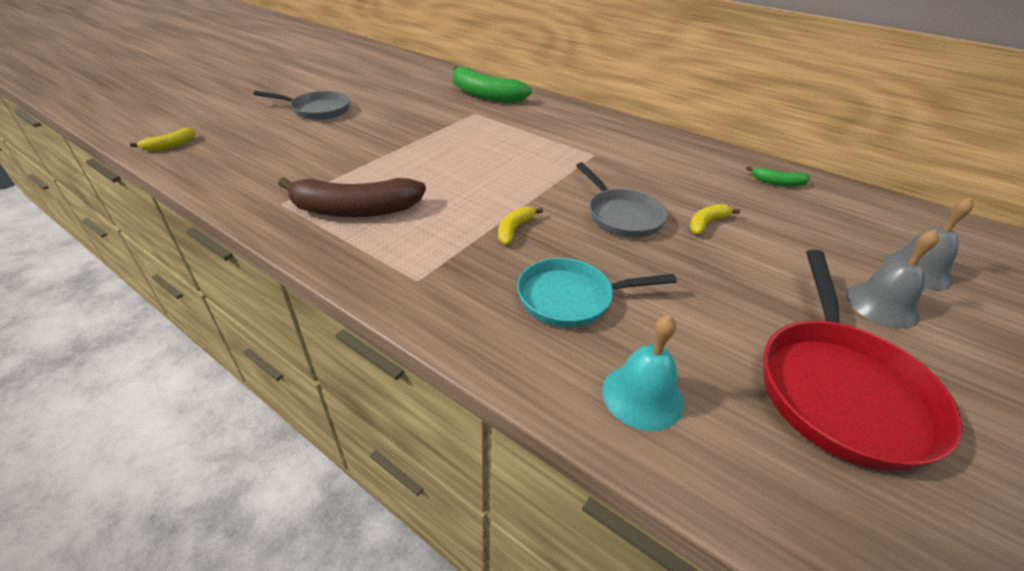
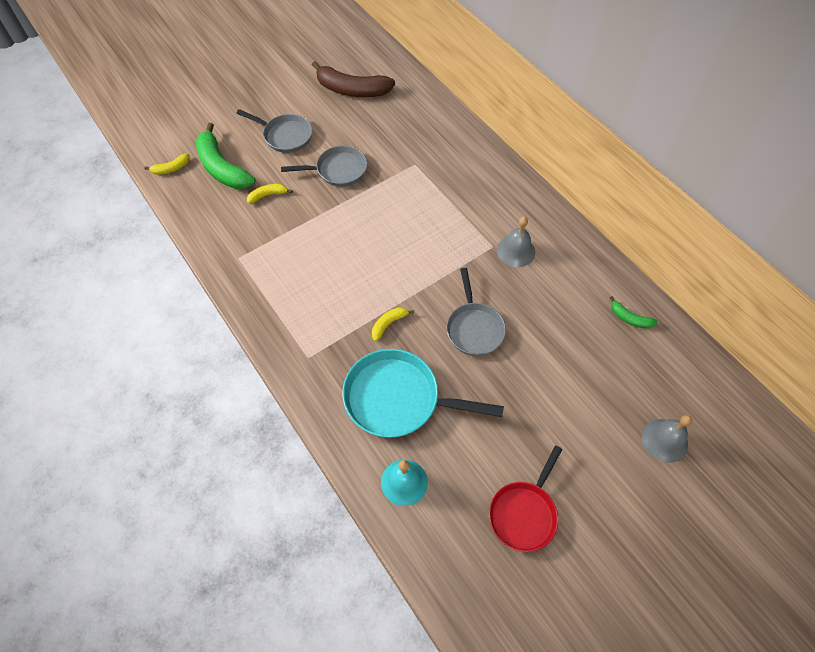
camera: 20 degrees right, 20 degrees up
(355, 210) = (285, 277): brown banana -> brown banana (352, 90)
(390, 125) = (338, 170): none -> grey pan
(484, 95) = (435, 135): green banana -> green banana (222, 168)
(571, 298) = (398, 399): turquoise pan -> turquoise pan, size x1.51
(706, 223) = (535, 352): yellow banana -> yellow banana (268, 195)
(840, 389) = (524, 513): red pan -> red pan, size x0.66
(882, 305) = (608, 462): grey bell -> grey bell (516, 251)

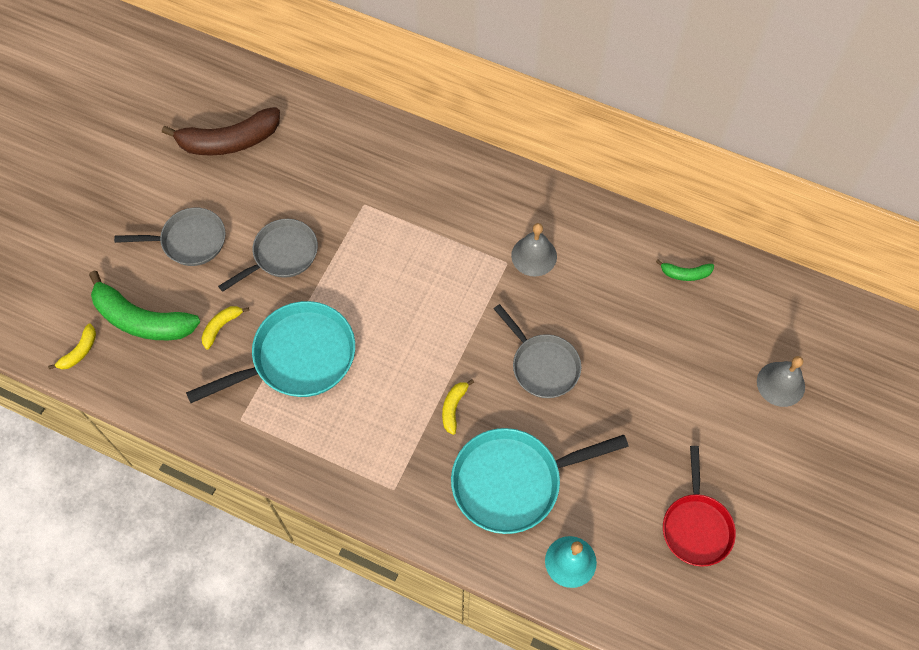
camera: 30 degrees left, 5 degrees up
(303, 238) = (297, 358): none -> turquoise pan

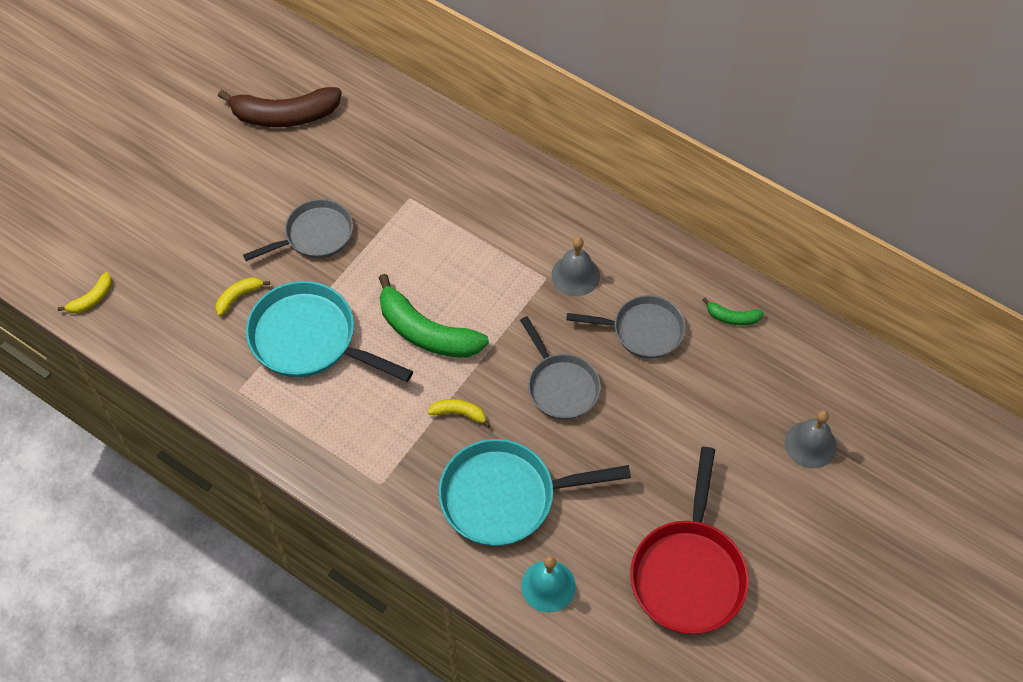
camera: 10 degrees right, 5 degrees down
(142, 319) = (160, 277): green banana -> green banana (426, 332)
(189, 241) = (224, 207): grey pan -> grey pan (643, 330)
(297, 358) = (309, 339): turquoise pan -> turquoise pan turned 135 degrees counterclockwise
(453, 408) = (459, 413): yellow banana -> yellow banana turned 75 degrees clockwise
(696, 526) = (688, 573): red pan -> red pan, size x1.51

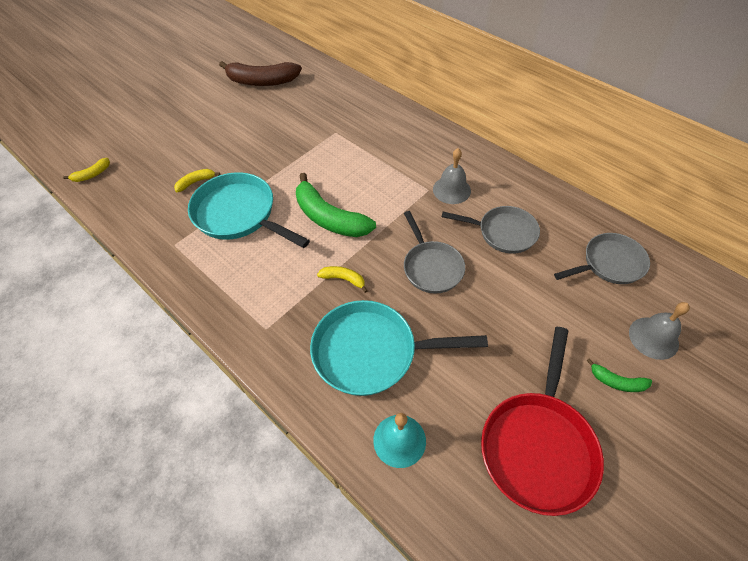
camera: 10 degrees right, 5 degrees down
(315, 235) = (262, 149): grey pan -> grey pan (609, 264)
(732, 317) = (578, 230): green banana -> green banana (616, 381)

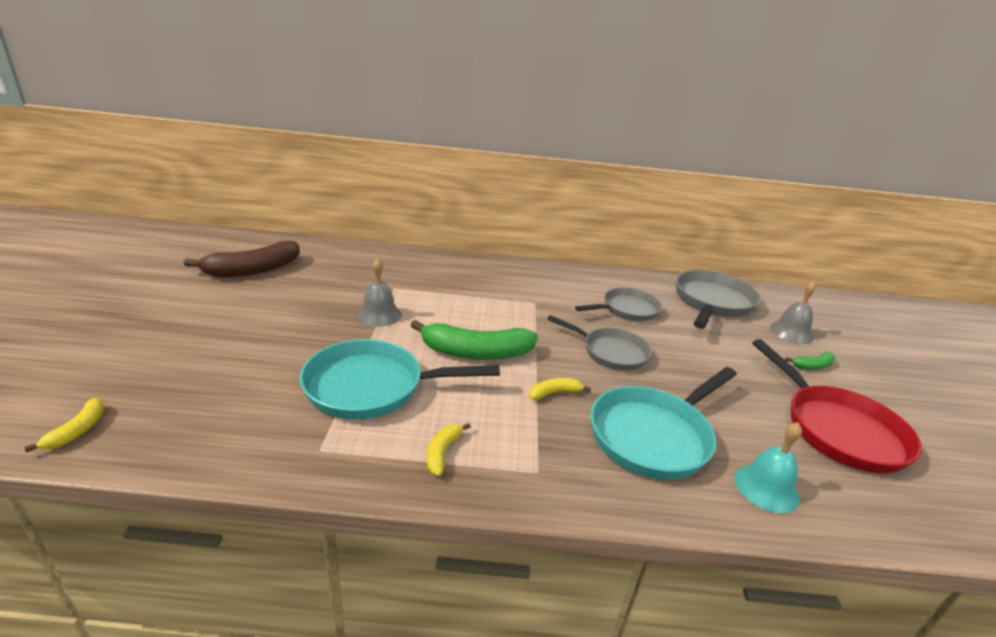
camera: 45 degrees left, 25 degrees down
(196, 182) = (274, 379): yellow banana -> yellow banana (442, 452)
(451, 190) = (553, 296): grey bell -> grey bell (379, 314)
(609, 264) = (712, 302): grey pan -> grey pan, size x1.51

